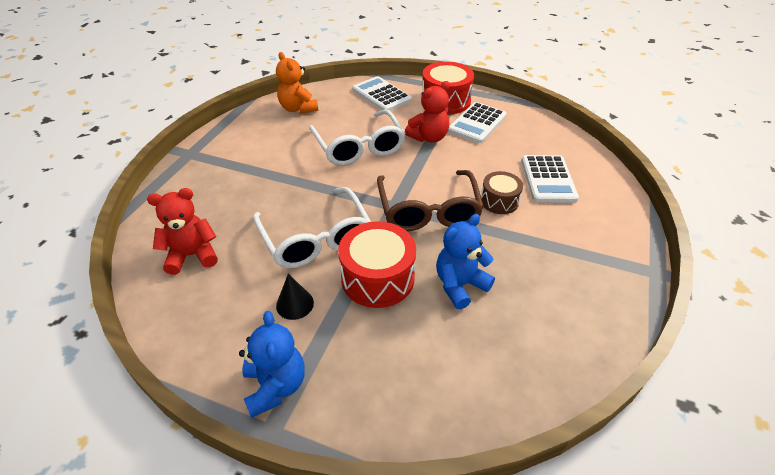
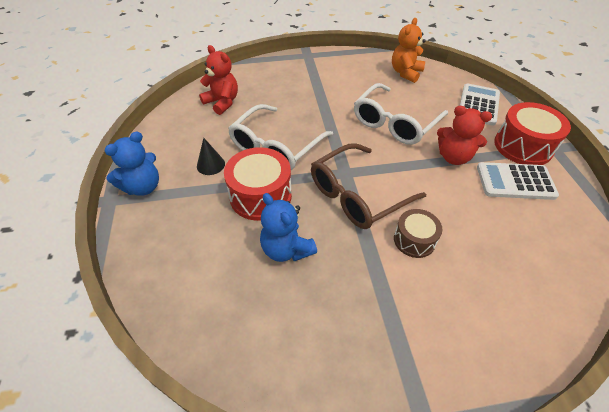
camera: 60 degrees right, 5 degrees up
(460, 285) = (286, 249): blue teddy bear -> blue teddy bear turned 150 degrees counterclockwise
(548, 179) = (487, 270): white calculator -> none

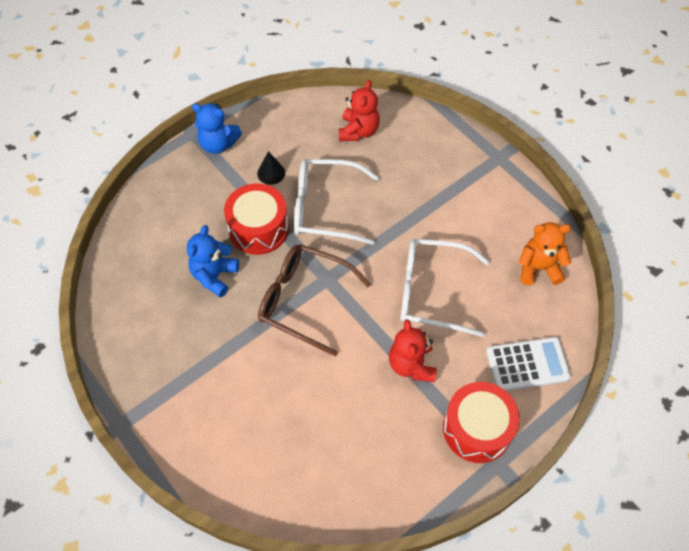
camera: 60 degrees right, 10 degrees up
(414, 240) = (277, 365): brown drum -> none
(515, 181) = (410, 432): white calculator -> none

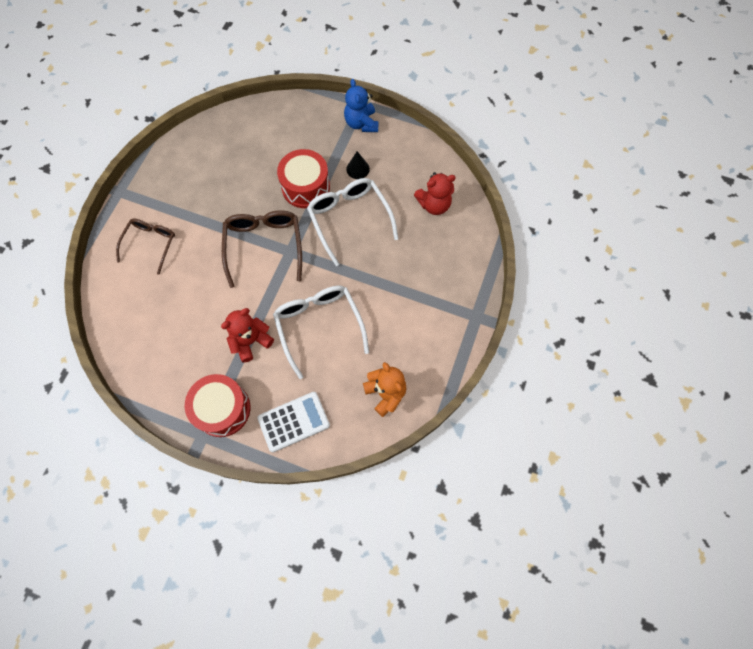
camera: 60 degrees right, 10 degrees up
(214, 276) = (252, 182): blue teddy bear -> none
(220, 418) = (150, 243): none -> brown glasses
(527, 364) = (294, 422): white calculator -> white calculator turned 75 degrees counterclockwise

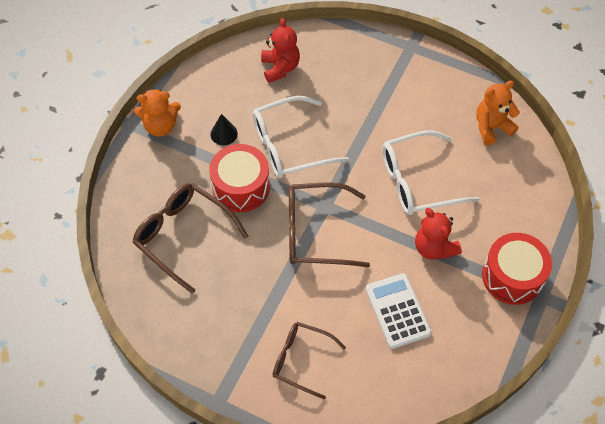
camera: 85 degrees left, 10 degrees down
(259, 152) = (182, 235): none -> brown glasses
(294, 422) = (524, 209): white calculator -> white calculator (397, 311)
(361, 123) = (160, 126): blue teddy bear -> orange teddy bear

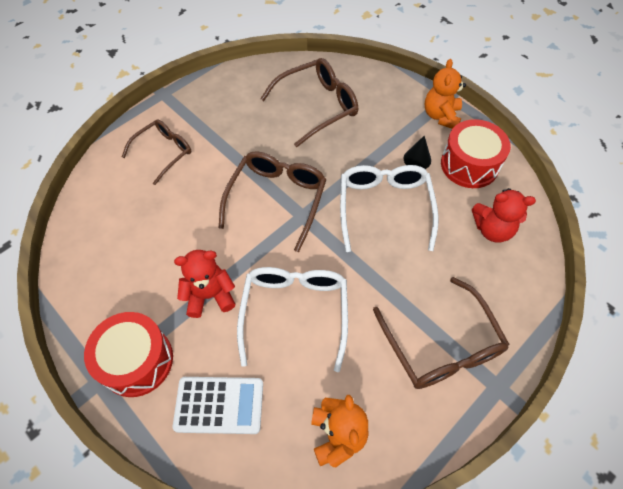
camera: 110 degrees right, 0 degrees up
(241, 187) = (351, 156): red drum -> red drum (469, 165)
(397, 311) = (163, 237): white calculator -> white calculator (219, 405)
(398, 82) = (442, 346): none -> brown glasses

